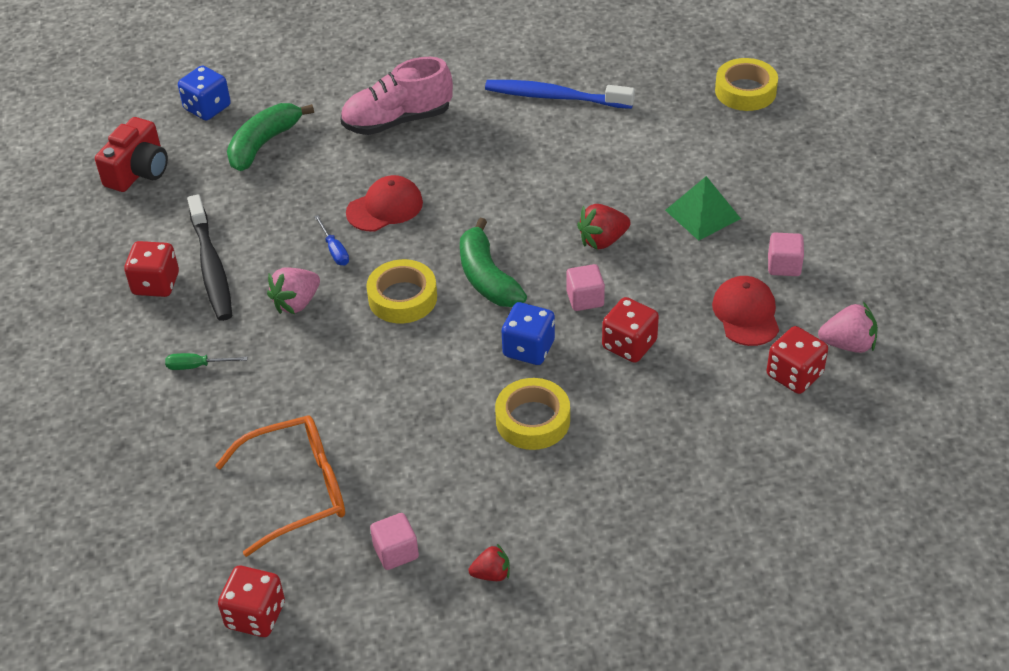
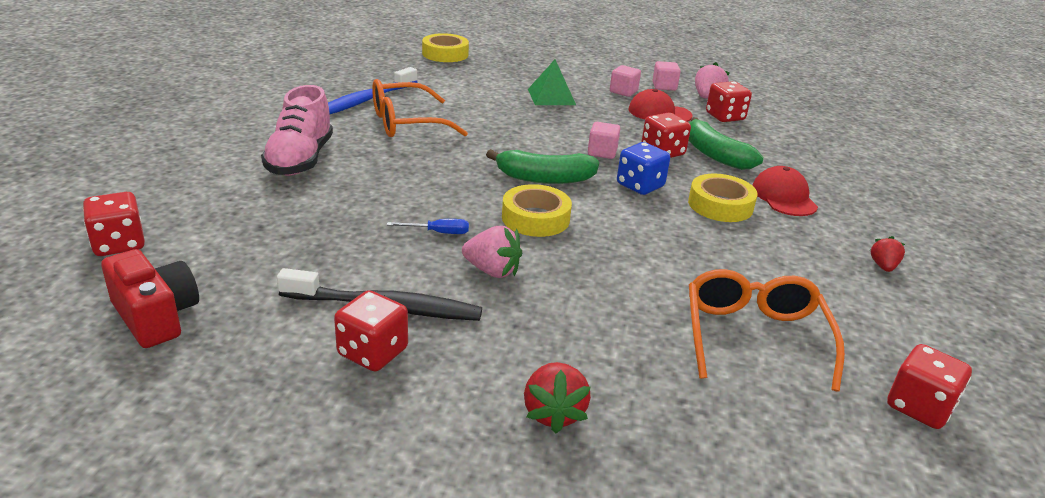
camera: 70 degrees left, 15 degrees down
(197, 366) = (535, 356): green screwdriver -> none
(207, 108) = (119, 244): blue dice -> red dice
(264, 144) = (232, 228): green banana -> green banana (714, 155)
(296, 303) = (492, 271): pink strawberry -> pink strawberry turned 45 degrees counterclockwise
(385, 207) = (408, 195): red cap -> red cap (784, 197)
(396, 552) = (849, 304): pink cube -> pink cube (664, 86)
(528, 144) = (406, 123): none -> orange glasses
(602, 240) = (545, 130): red strawberry -> red strawberry (553, 413)

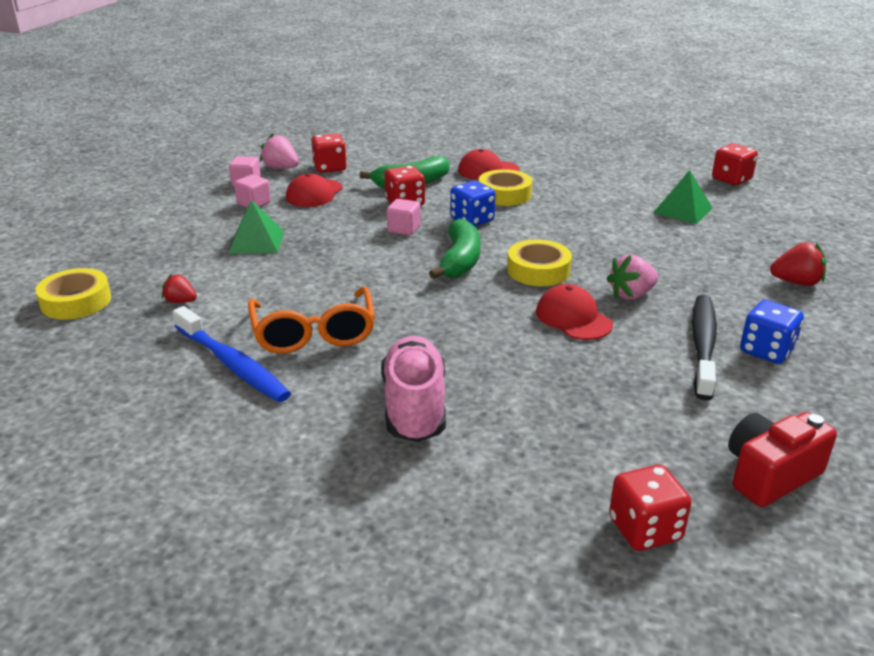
camera: 80 degrees left, 0 degrees up
(300, 160) = (414, 407): pink shoe -> pink shoe turned 105 degrees counterclockwise
(373, 352) = (766, 350): red dice -> blue dice
(438, 232) = (573, 318): blue screwdriver -> red cap
(492, 271) = (631, 295): pink strawberry -> pink strawberry turned 150 degrees counterclockwise
(754, 336) = (682, 210): orange glasses -> green pyramid
(883, 266) = (584, 159): red strawberry -> red strawberry (181, 301)

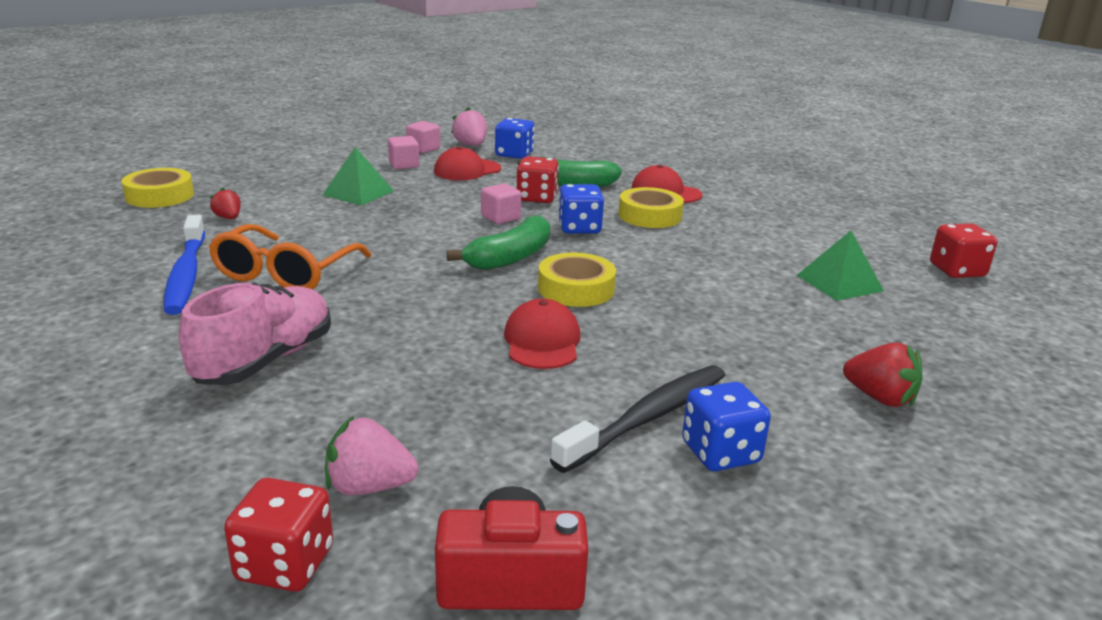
camera: 30 degrees right, 5 degrees down
(330, 168) = (514, 154): red dice -> blue dice
(631, 295) = (642, 342): pink strawberry -> pink strawberry (369, 487)

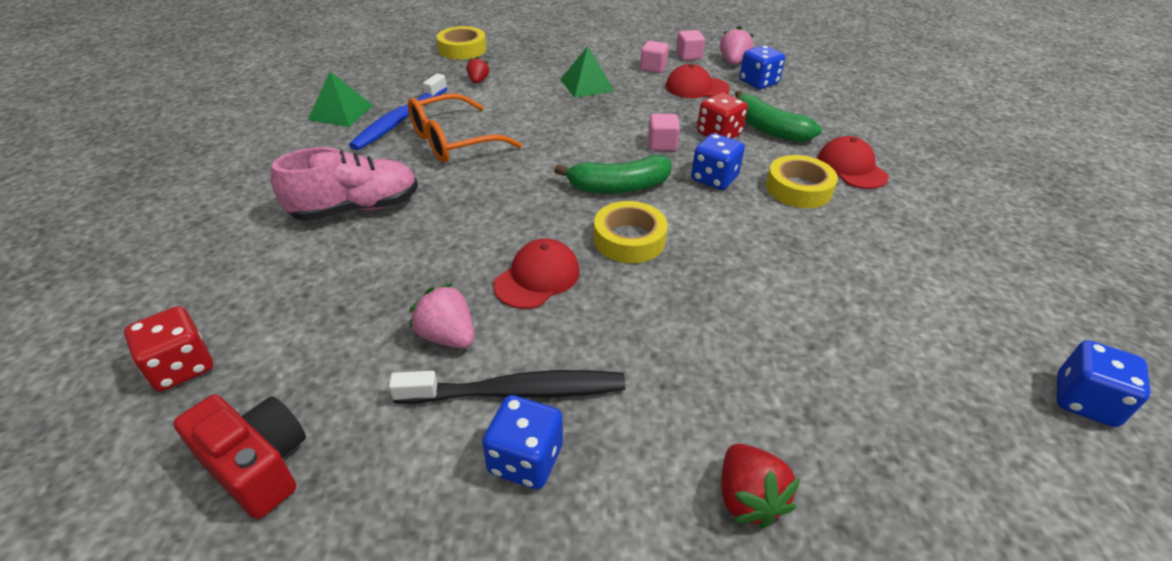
camera: 40 degrees right, 15 degrees up
(369, 487) = (284, 339): pink strawberry -> pink strawberry (447, 336)
(839, 283) = (898, 347): green pyramid -> green pyramid (341, 112)
(957, 270) = (1084, 401): red dice -> blue dice

